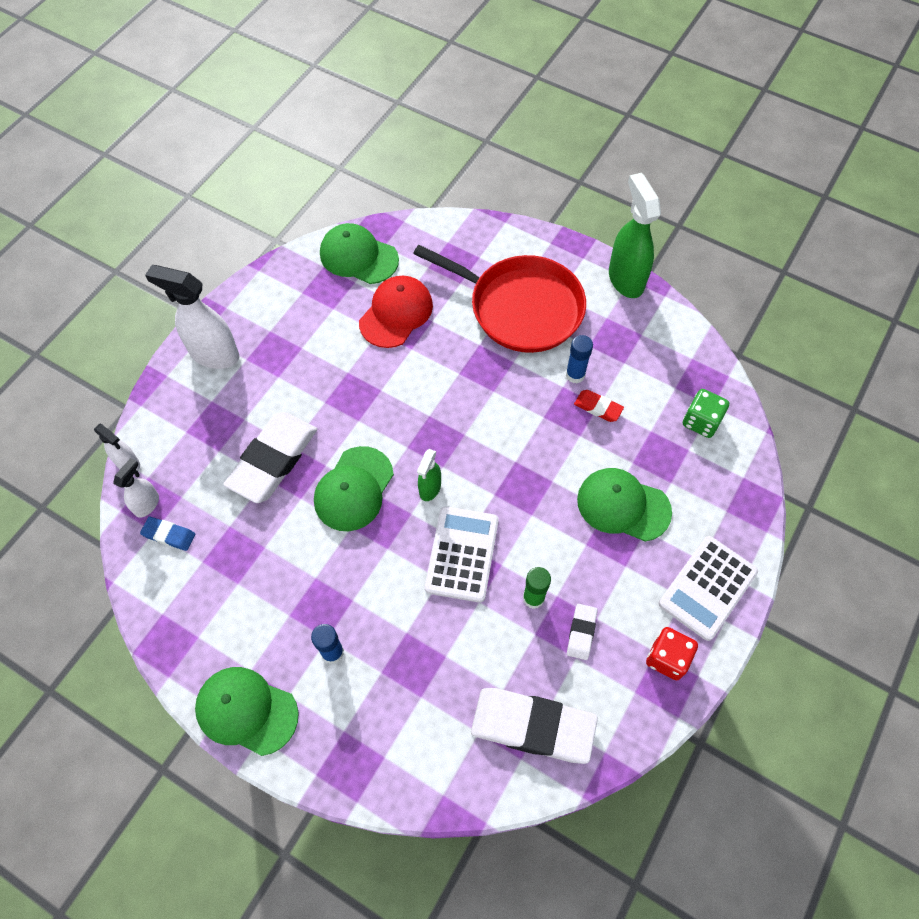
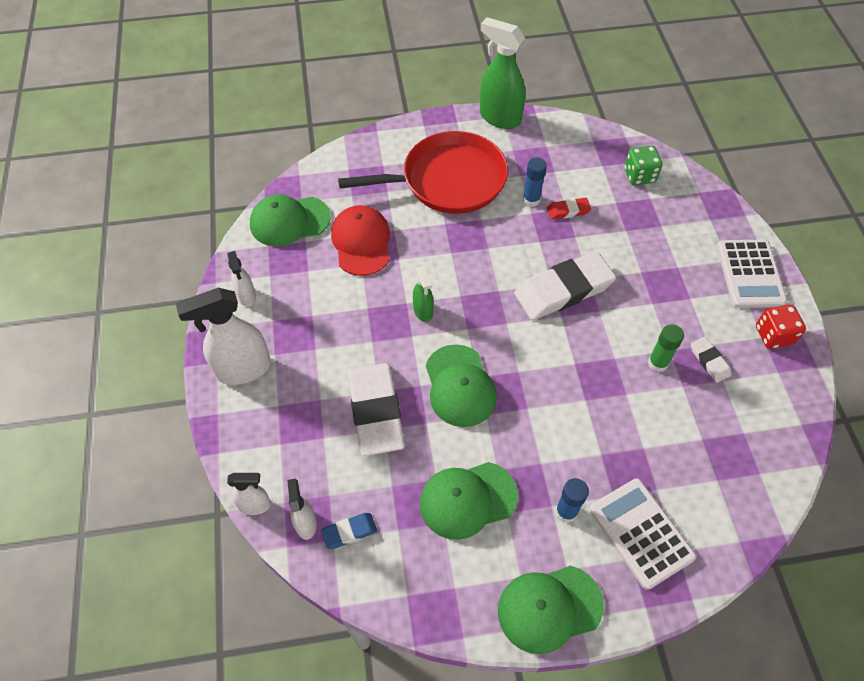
camera: 40 degrees left, 5 degrees down
(269, 297) = (246, 296): none -> white spray bottle
(430, 488) = (513, 344): green spray bottle -> green spray bottle (423, 311)
(462, 554) = (582, 371): white calculator -> white calculator (640, 533)
(533, 726) = (745, 446): white eraser -> white eraser (563, 290)
(623, 505) = (649, 261): green cap -> green cap (467, 499)

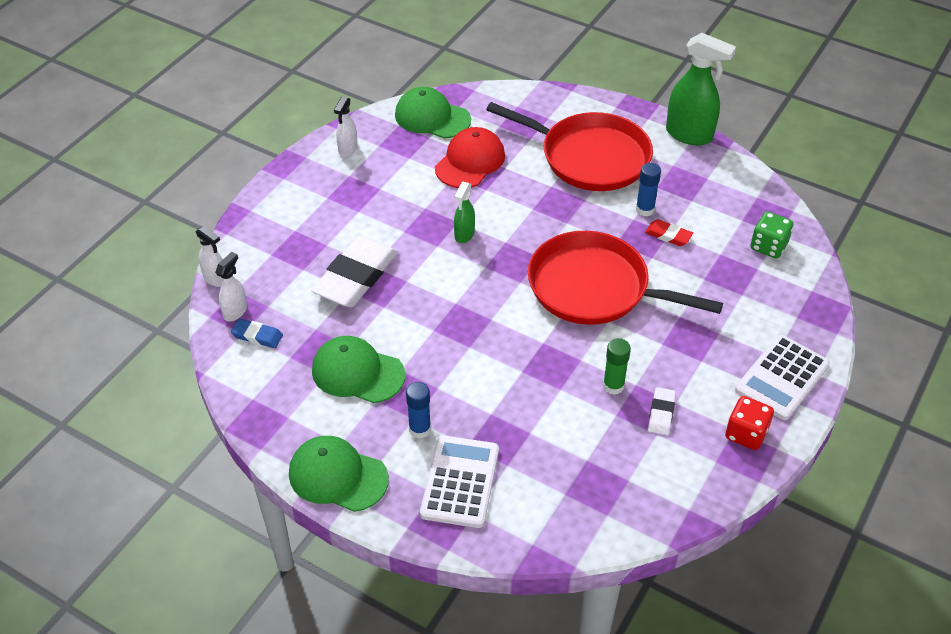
camera: 40 degrees right, 10 degrees down
(243, 369) = (296, 193): white spray bottle -> none
(459, 386) = (435, 299): green cap -> none
(499, 117) = (689, 135): green spray bottle -> green spray bottle turned 135 degrees clockwise
(563, 290) = (595, 288): white eraser -> red pan

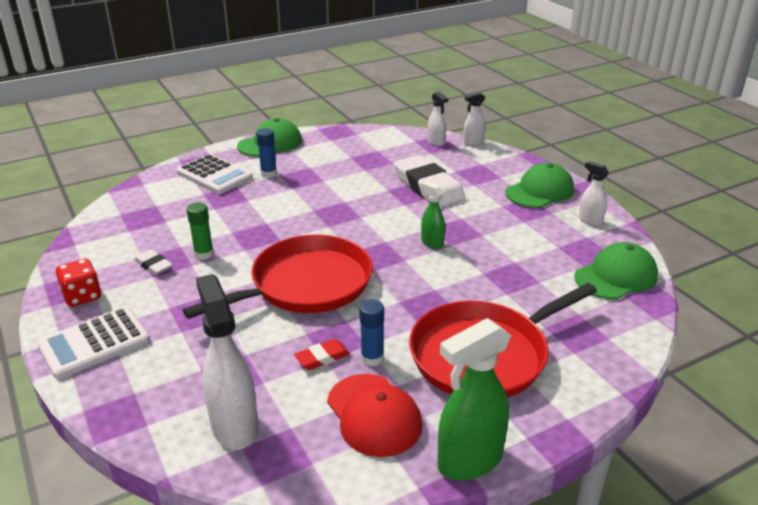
camera: 120 degrees right, 15 degrees down
(257, 336) = (407, 144): blue eraser -> none
(357, 372) = (338, 166): green cap -> green cap (540, 191)
(470, 162) = (529, 276): red cap -> red cap (374, 415)
(768, 246) = (234, 426): green dice -> white spray bottle
(782, 378) = (94, 343): white calculator -> white calculator turned 105 degrees counterclockwise

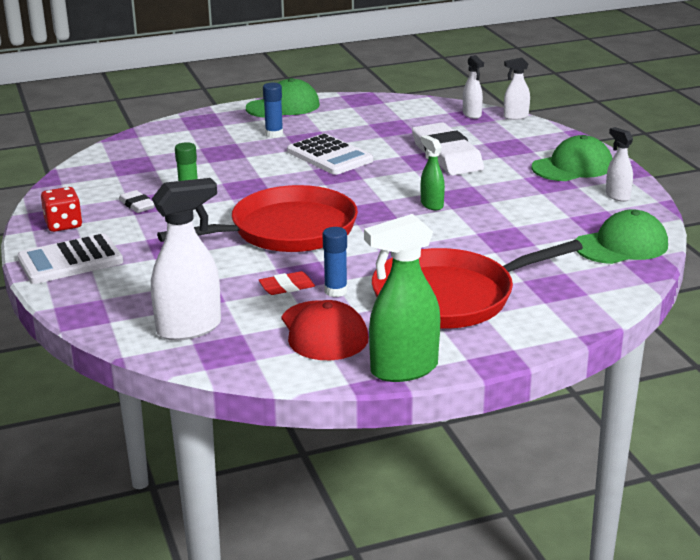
camera: 10 degrees right, 5 degrees down
(214, 175) = (215, 132): white calculator -> white calculator (329, 156)
(234, 426) = (190, 328): white spray bottle -> white spray bottle turned 75 degrees clockwise

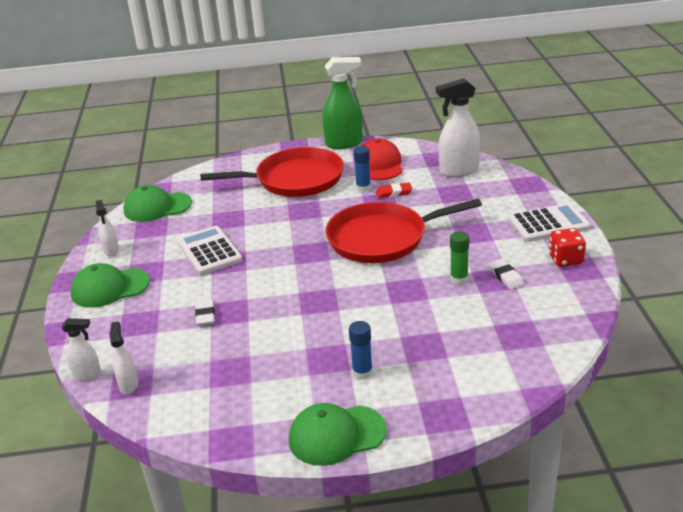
camera: 165 degrees left, 5 degrees up
(329, 156) = (316, 327): white calculator -> white calculator (209, 251)
(431, 205) = (258, 254): green spray bottle -> none
(446, 156) = (205, 315): white eraser -> white eraser, size x0.46

